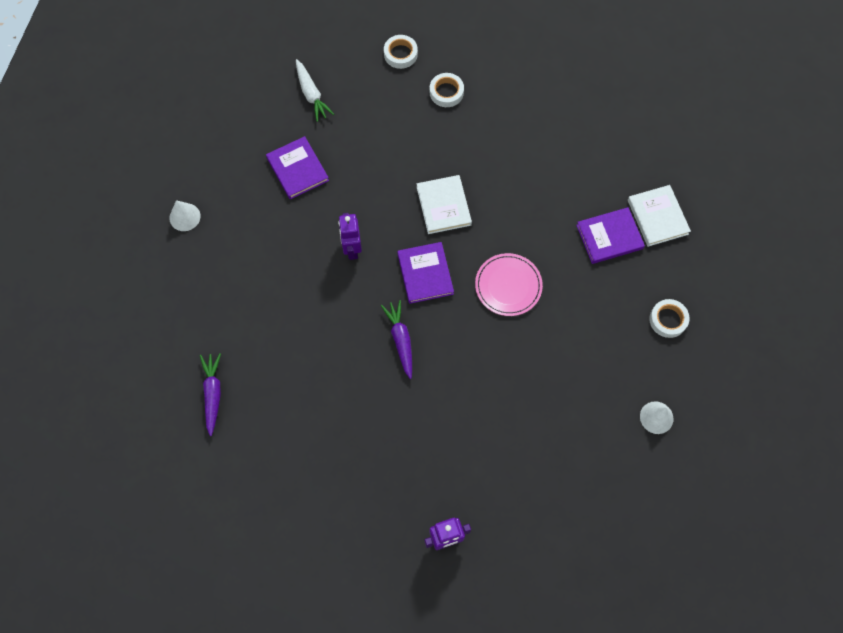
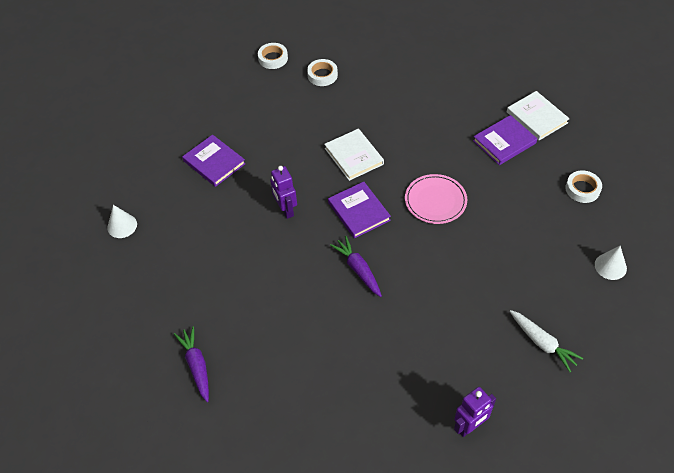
camera: 15 degrees left, 15 degrees down
(311, 94) = (207, 105): white carrot -> white carrot (542, 343)

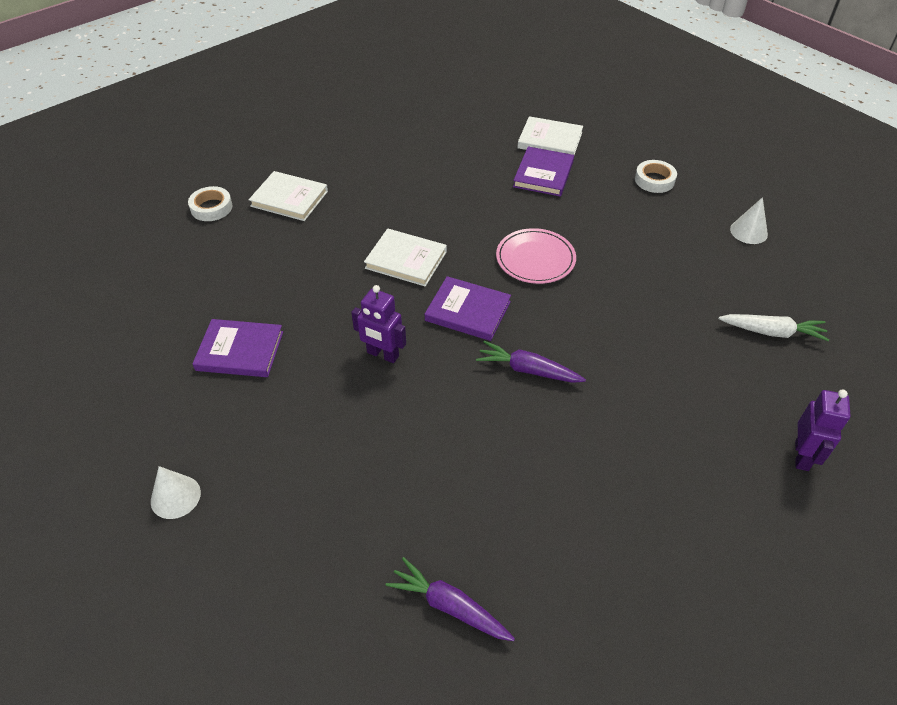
camera: 40 degrees left, 5 degrees down
(322, 75) = (289, 198): white tape -> white book

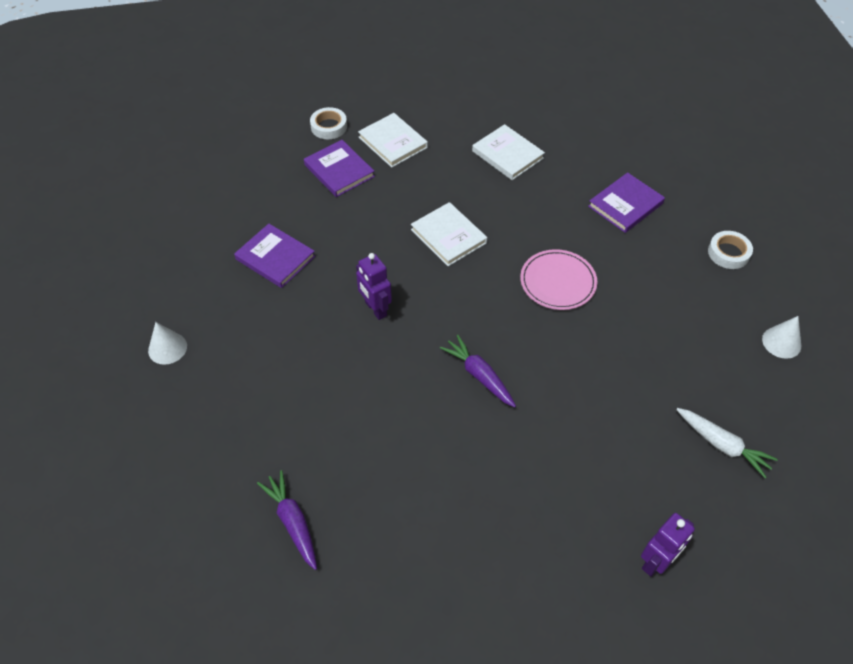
camera: 30 degrees right, 5 degrees up
(468, 311) = (467, 303): purple book -> purple book (339, 171)
(550, 140) = (657, 173): white book -> white book (507, 155)

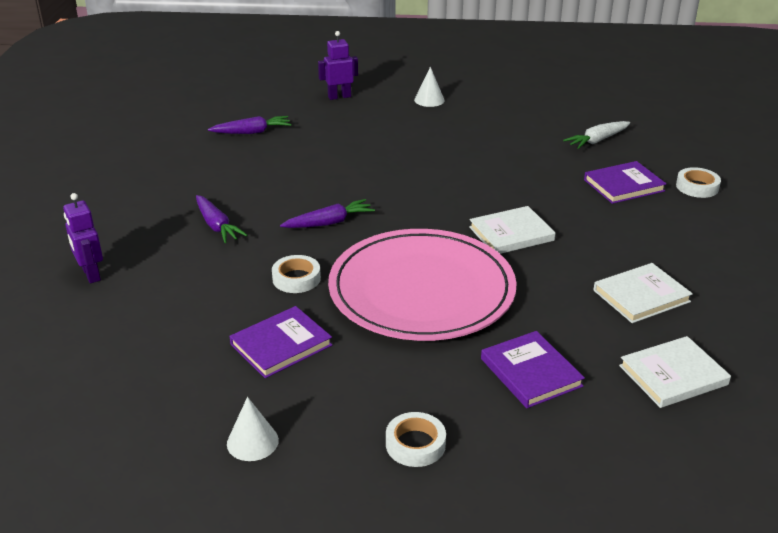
camera: 105 degrees right, 20 degrees down
(275, 258) = (509, 145): purple book -> purple book (281, 345)
(375, 309) = (430, 183): purple robot -> purple robot (339, 97)
(393, 142) = (669, 221): white book -> white book (673, 375)
(522, 476) = (217, 226): none -> purple carrot
(558, 282) = (421, 290): pink plate -> pink plate, size x2.10
(581, 375) = (296, 278): none -> white tape
(722, 445) = (161, 347): white carrot -> white carrot (597, 140)

